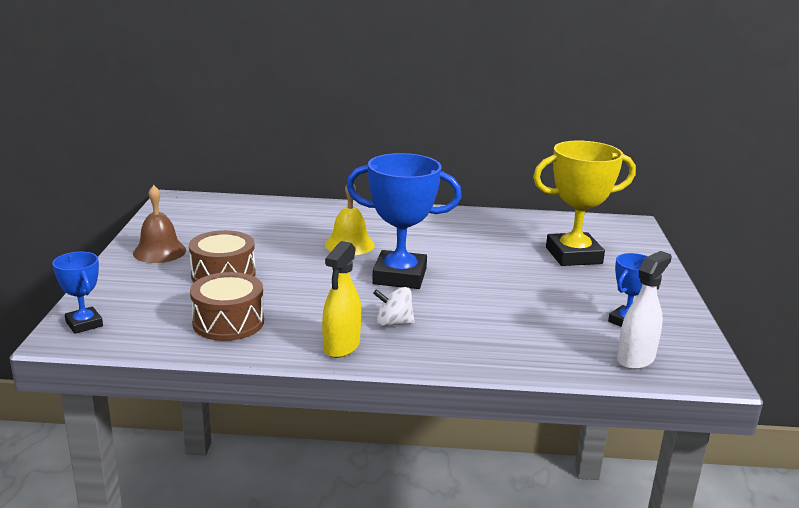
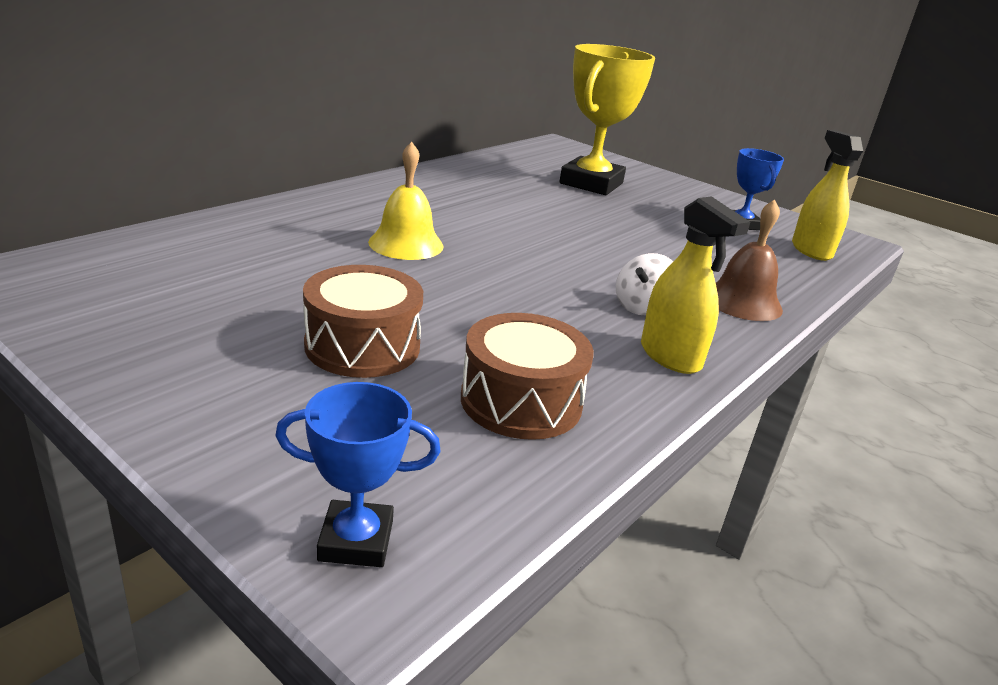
camera: 55 degrees left, 5 degrees up
(159, 251) = (187, 360): brown bell -> brown bell (742, 302)
(399, 276) = (531, 257): blue trophy -> none
(636, 359) = (811, 250): white spray bottle -> yellow spray bottle

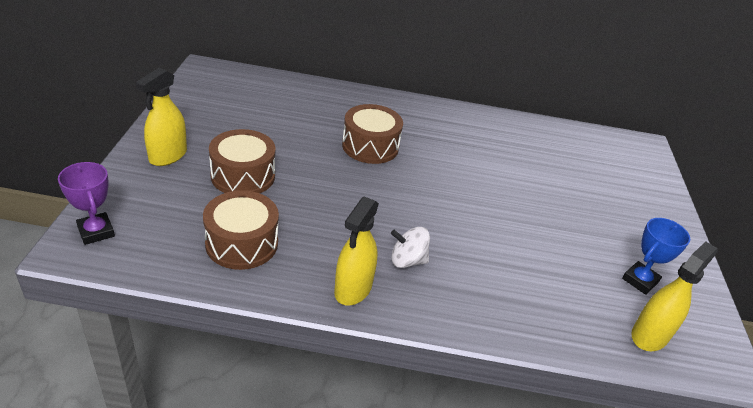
camera: 55 degrees right, 10 degrees up
(220, 391) = (168, 156): none -> yellow spray bottle
(356, 540) = (96, 231): blue trophy -> purple trophy
(406, 244) = (370, 146): yellow bell -> brown drum
(591, 183) = (588, 183): yellow trophy -> none
(742, 302) = (481, 309): brown bell -> none

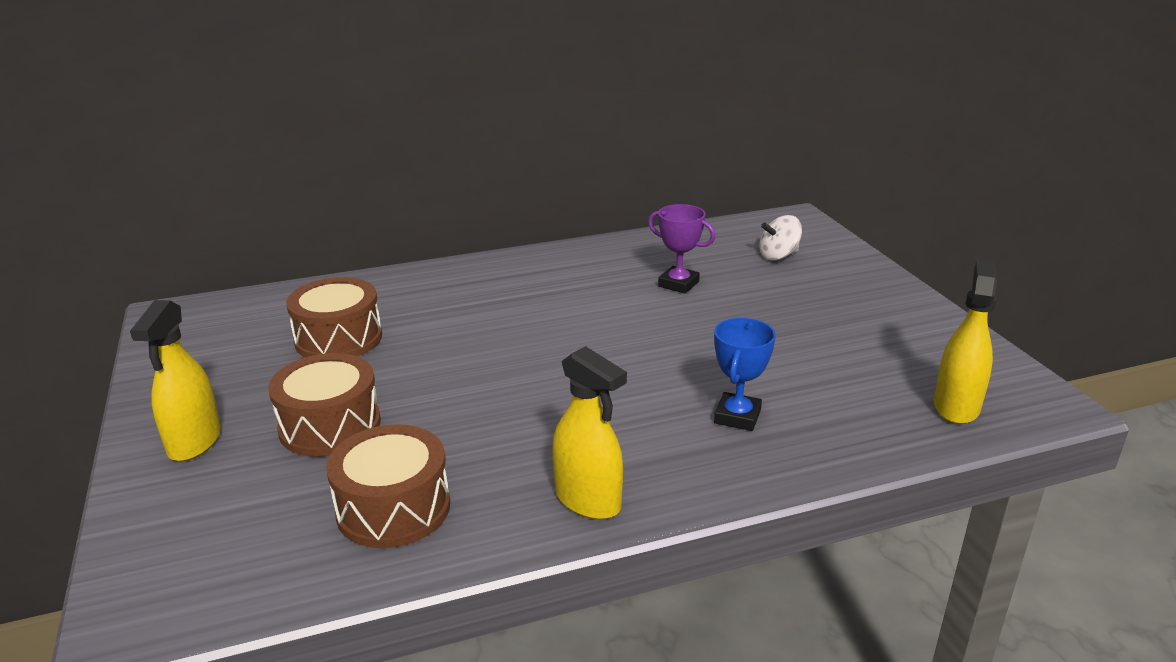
camera: 20 degrees left, 10 degrees down
(96, 231) = (152, 584): purple trophy -> purple trophy (678, 284)
(353, 289) = (588, 500): yellow spray bottle -> yellow spray bottle turned 45 degrees counterclockwise
(370, 146) = (479, 329): brown drum -> brown drum (338, 338)
(407, 260) = (630, 439): white spinning top -> white spinning top (778, 256)
(640, 280) = (902, 356): blue trophy -> blue trophy (737, 416)

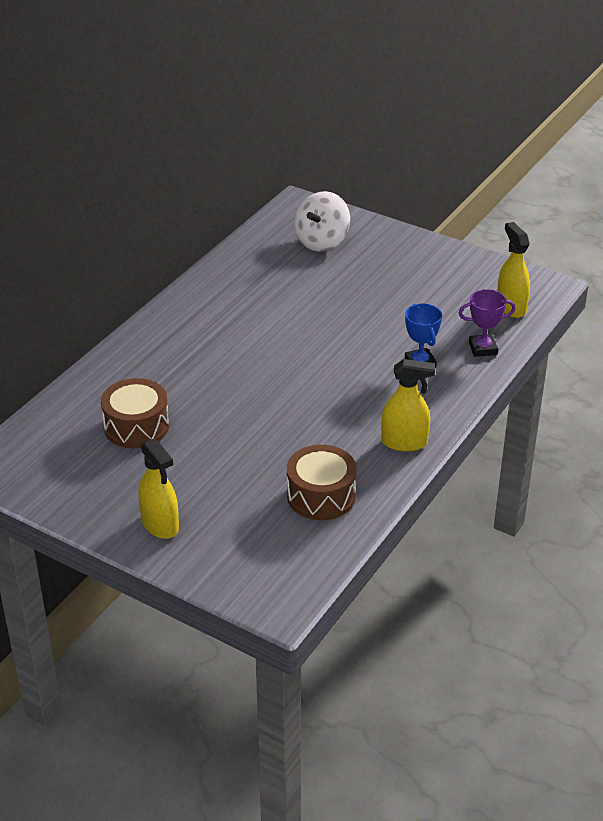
camera: 40 degrees left, 10 degrees up
(330, 426) = (221, 476): brown drum -> none
(678, 284) = (289, 290): purple trophy -> purple trophy (483, 348)
(778, 256) = (322, 241): white spinning top -> white spinning top, size x1.59

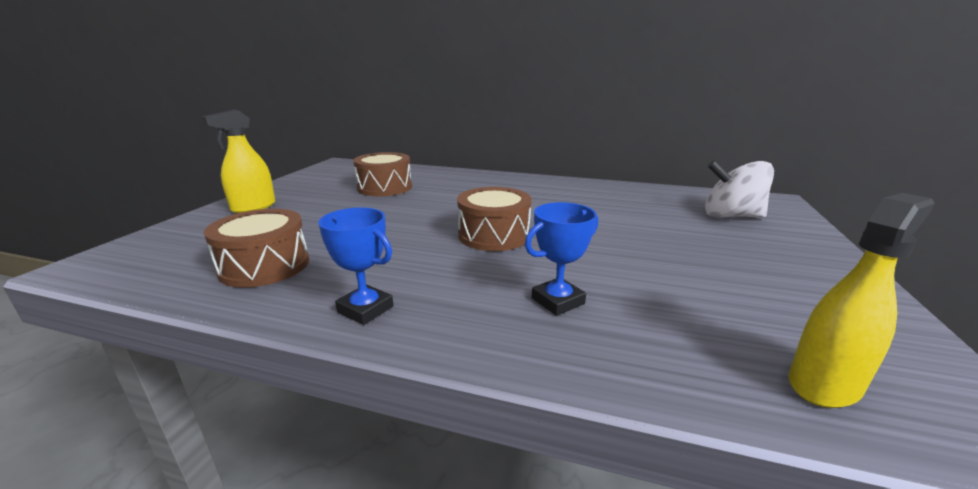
camera: 75 degrees right, 15 degrees down
(309, 370) = (494, 235): none -> brown drum
(404, 442) = (365, 309): yellow spray bottle -> blue trophy
(483, 348) = (651, 360): purple trophy -> none

